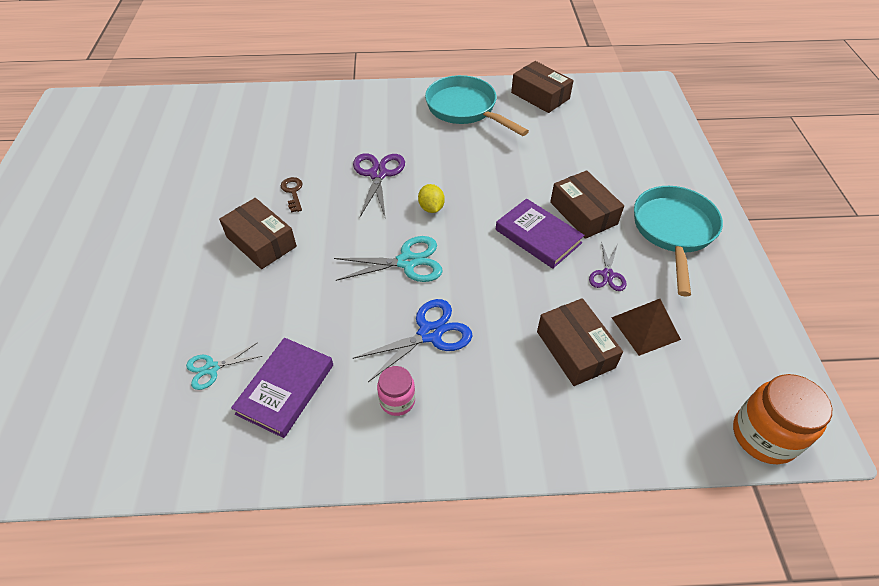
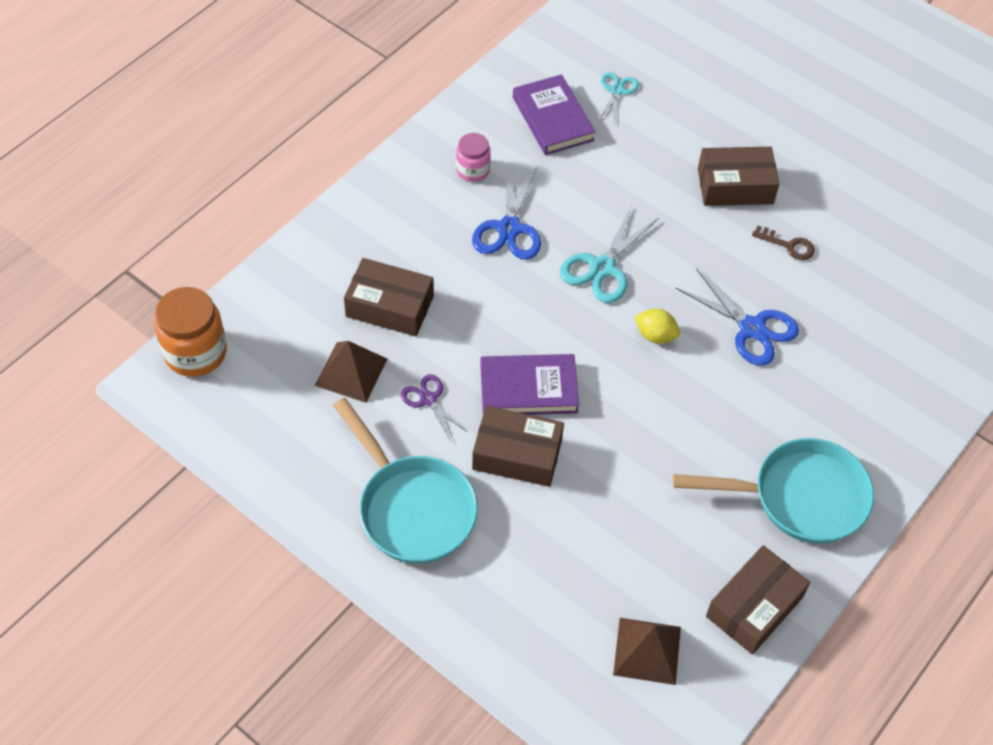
camera: 130 degrees right, 5 degrees up
(378, 174) = (752, 328): purple scissors -> blue scissors
(540, 96) = (754, 607): brown box -> brown box turned 45 degrees counterclockwise
(607, 113) = (647, 651): none -> brown pyramid

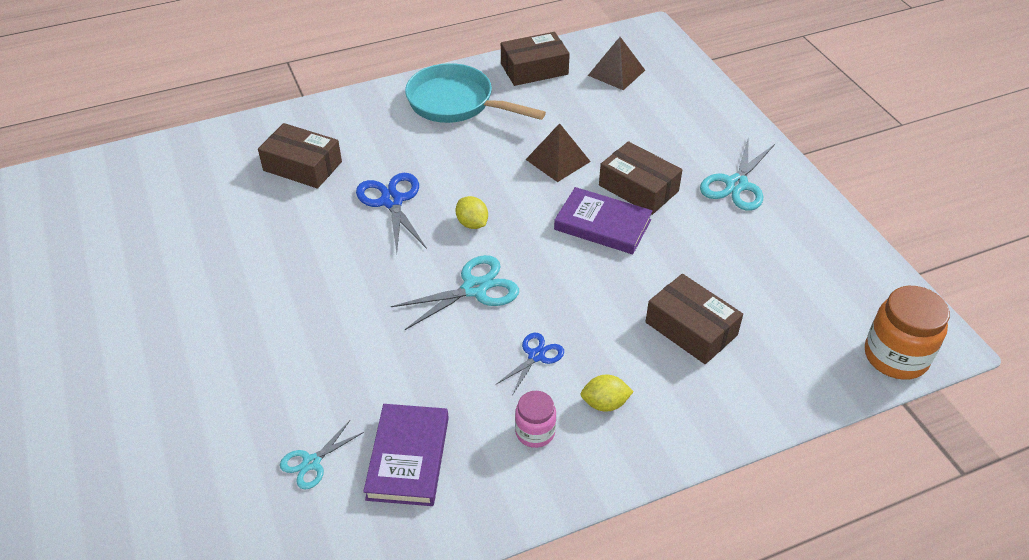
camera: 150 degrees left, 10 degrees down
(351, 372) = (749, 289): brown pyramid -> brown pyramid (558, 160)
(412, 508) = (736, 184): turquoise pan -> turquoise scissors
(428, 399) = (690, 246): purple scissors -> none
(431, 212) = (605, 403): none -> yellow lemon
(509, 228) = (536, 356): blue scissors -> blue scissors, size x0.60
(735, 186) = (293, 312): brown box -> brown box (302, 166)
(788, 245) = (300, 246): brown key -> none

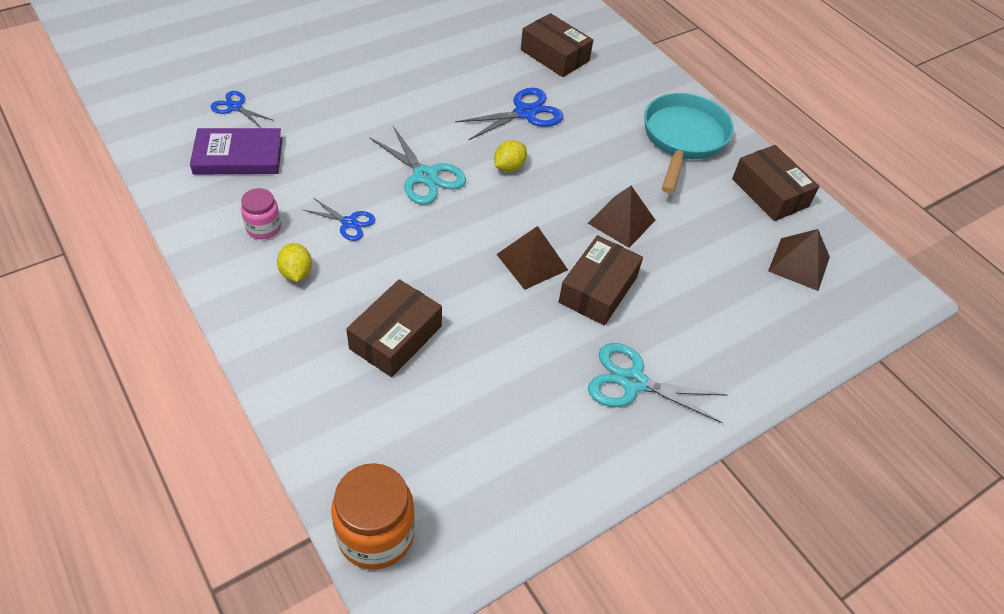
camera: 75 degrees right, 5 degrees up
(302, 166) = (555, 55): brown box -> brown box turned 60 degrees counterclockwise
(311, 462) = (235, 107): turquoise scissors -> blue scissors
(602, 225) = (532, 262): purple book -> brown pyramid

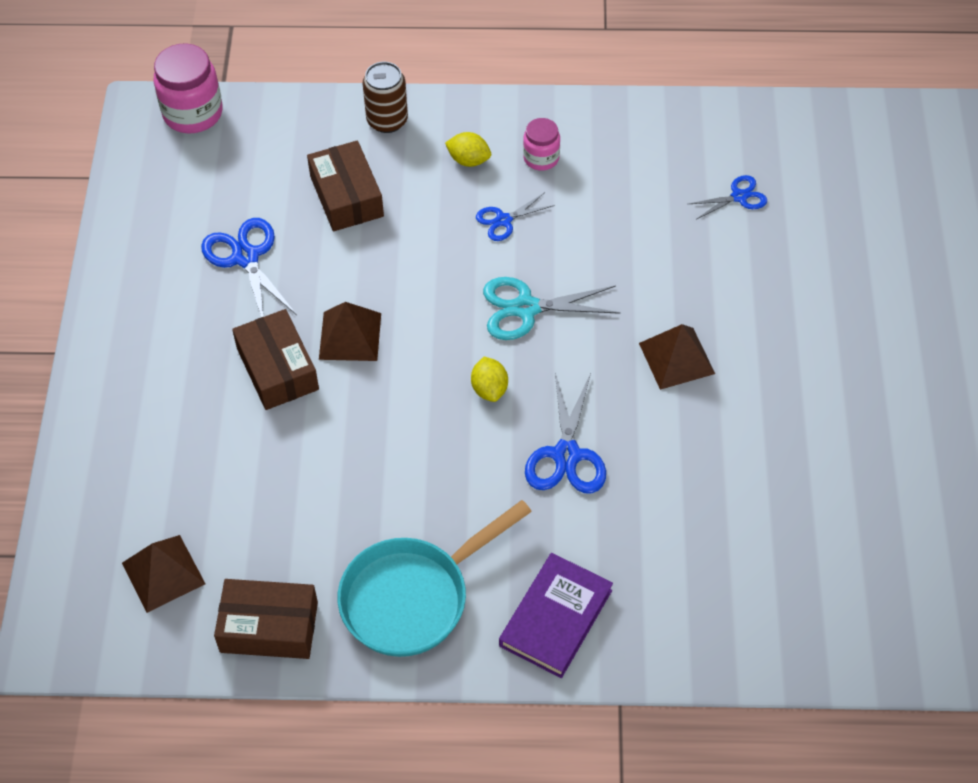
camera: 130 degrees right, 5 degrees up
(238, 156) = (656, 174): purple book -> purple book (556, 618)
(283, 355) = (387, 120): none -> brown can
(376, 534) = (193, 113): orange jar -> pink jar
(515, 373) = (246, 257): none -> blue scissors
(555, 55) = (657, 555): brown box -> none
(621, 221) = (341, 444): brown pyramid -> brown pyramid (676, 358)
(633, 382) = (168, 334): turquoise scissors -> none
(683, 139) = (413, 597): turquoise pan -> turquoise pan turned 90 degrees clockwise

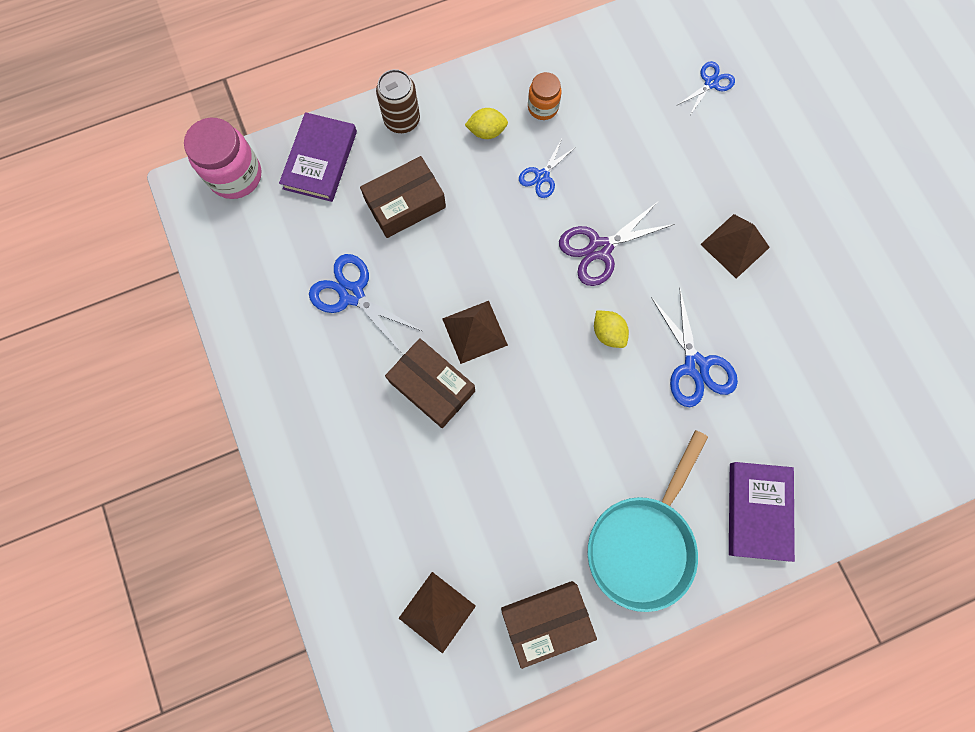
camera: 25 degrees left, 20 degrees up
(284, 128) = (320, 160): none -> purple book
(346, 196) = (405, 204): brown box -> brown box turned 75 degrees counterclockwise
(526, 308) = (600, 249): turquoise scissors -> purple scissors
(541, 158) = (543, 107): pink jar -> orange jar

